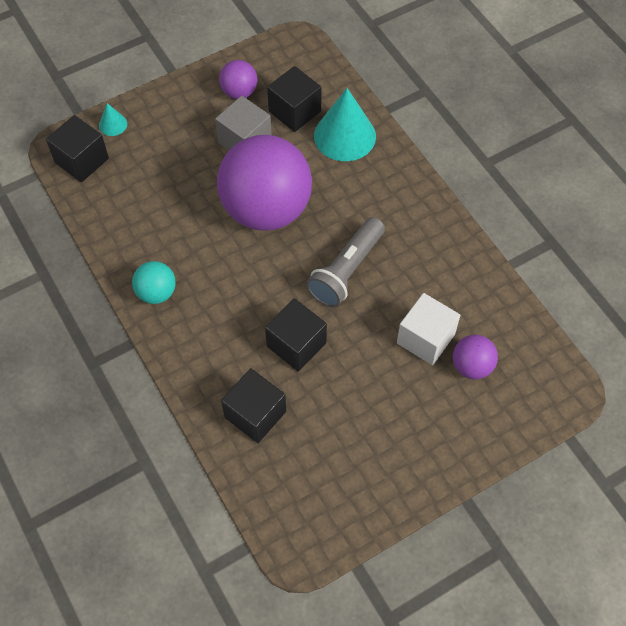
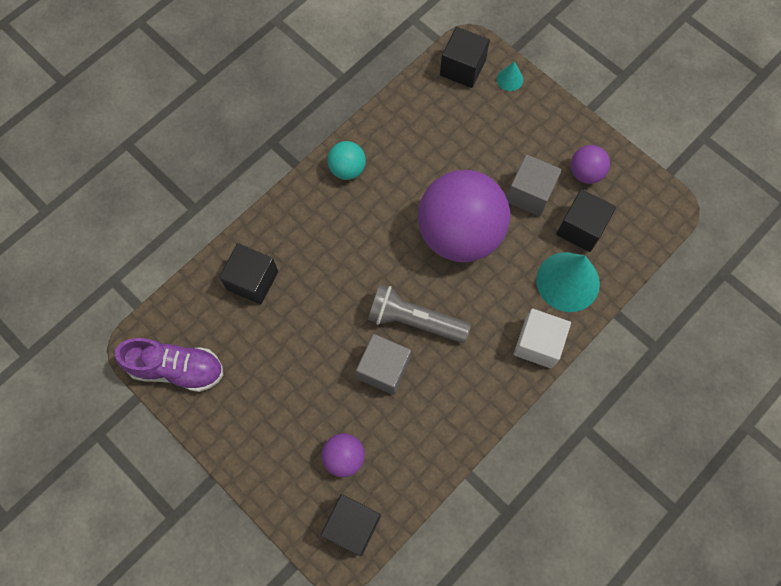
camera: 75 degrees right, 10 degrees up
(296, 344) = (327, 296): black cube -> black cube (352, 526)
(335, 514) = (177, 368): none -> purple shoe
(389, 310) = (384, 369): none -> grey cube
(425, 339) = (362, 408): white cube -> white cube (538, 343)

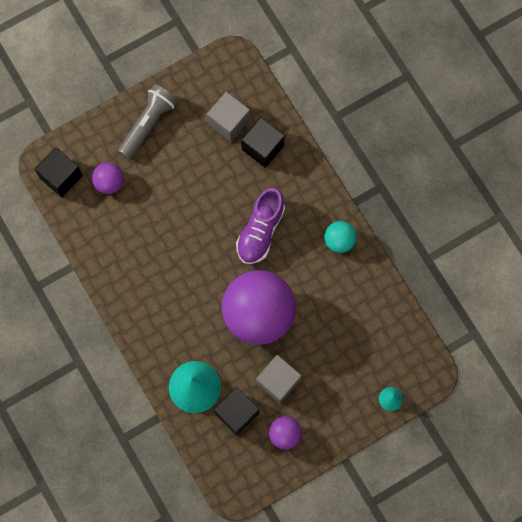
camera: 105 degrees right, 5 degrees up
(177, 368) = (209, 81): purple shoe -> purple shoe (260, 231)
(384, 369) = (165, 226): grey cube -> grey cube (228, 122)
(414, 320) = (197, 259): grey flashlight -> grey flashlight (148, 124)
(462, 68) = (412, 361): black cube -> none
(538, 343) = (151, 347): white cube -> none

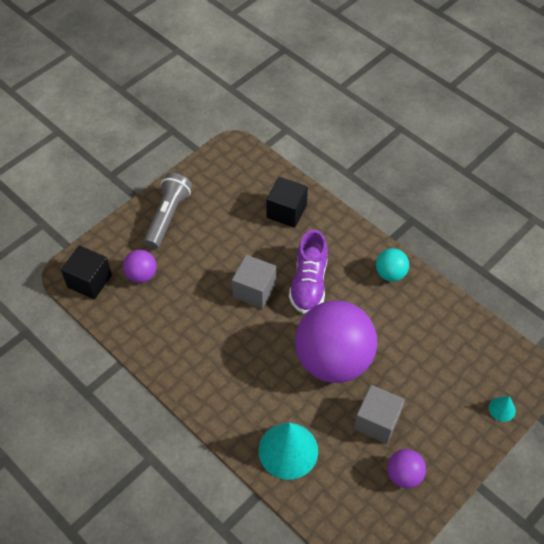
camera: 15 degrees left, 20 degrees down
(228, 122) = (246, 198): grey cube -> grey cube (254, 290)
(236, 413) = (343, 466): black cube -> none

